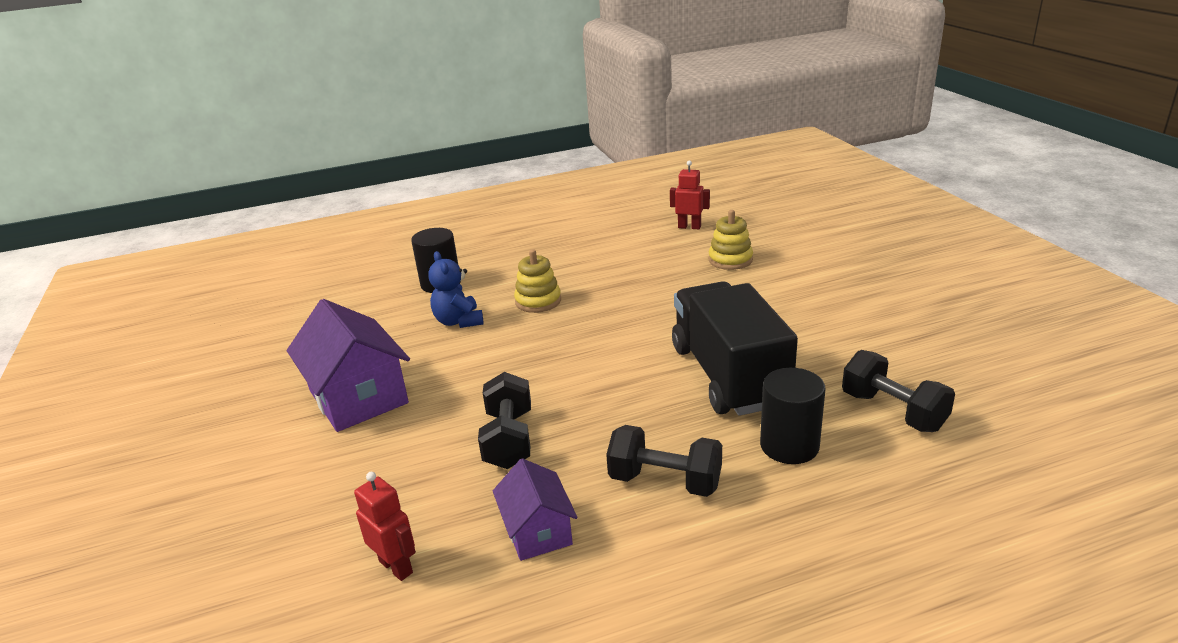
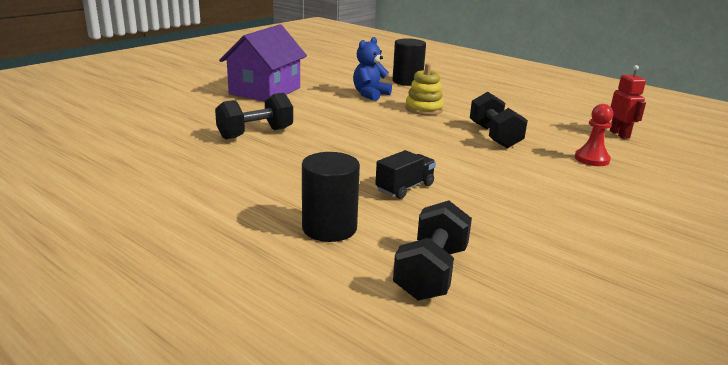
camera: 55 degrees right, 5 degrees down
(396, 567) = (122, 132): red robot -> none
(537, 531) = (170, 159): purple house -> none
(665, 481) = (246, 188): black dumbbell -> black dumbbell (494, 136)
(728, 375) = (405, 188): black truck -> black truck, size x0.43
(730, 260) = (591, 159): yellow stacking toy -> red pawn

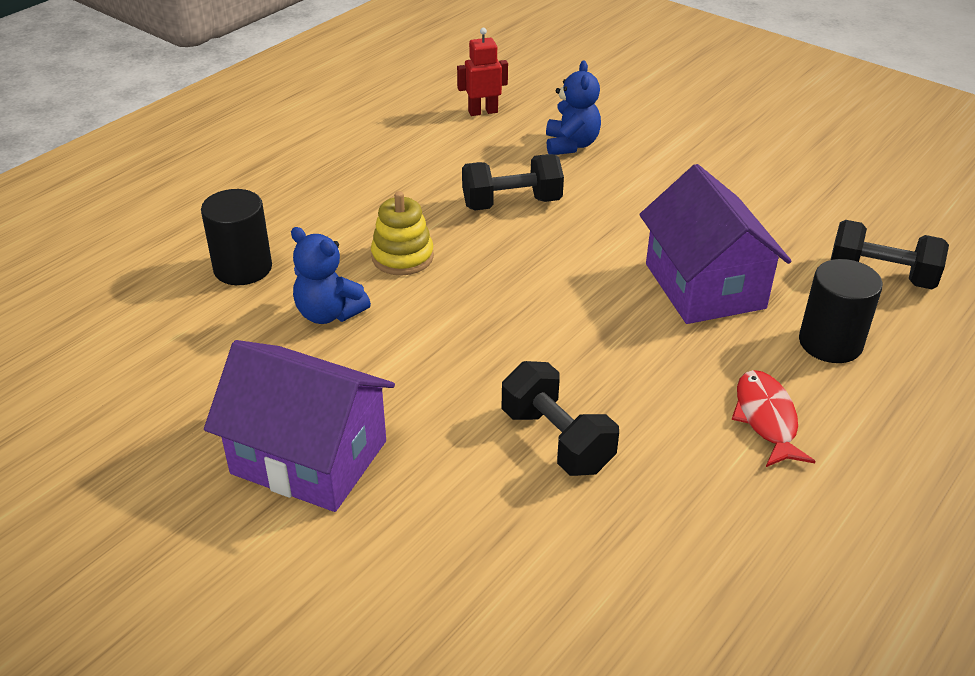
camera: 90 degrees left, 15 degrees up
(250, 190) = (766, 418): none -> red fish
(405, 188) = (704, 286): black truck -> purple house
(591, 159) = (571, 145): red pawn -> blue teddy bear

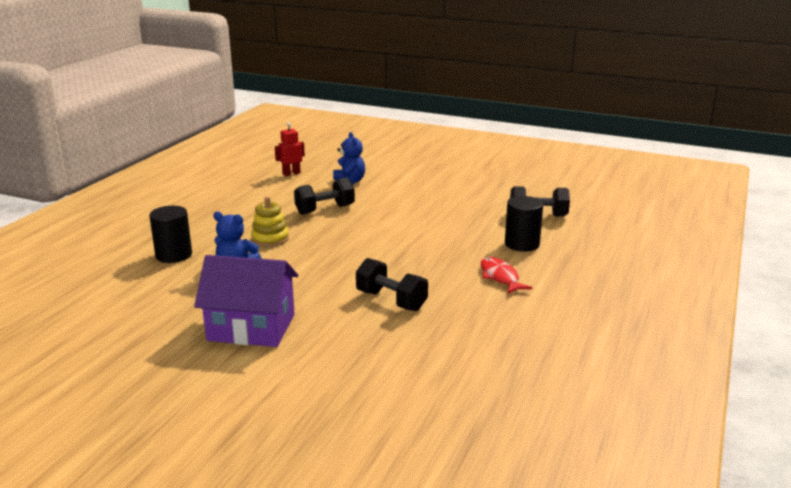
camera: 15 degrees left, 15 degrees down
(704, 286) = (447, 230): purple house -> none

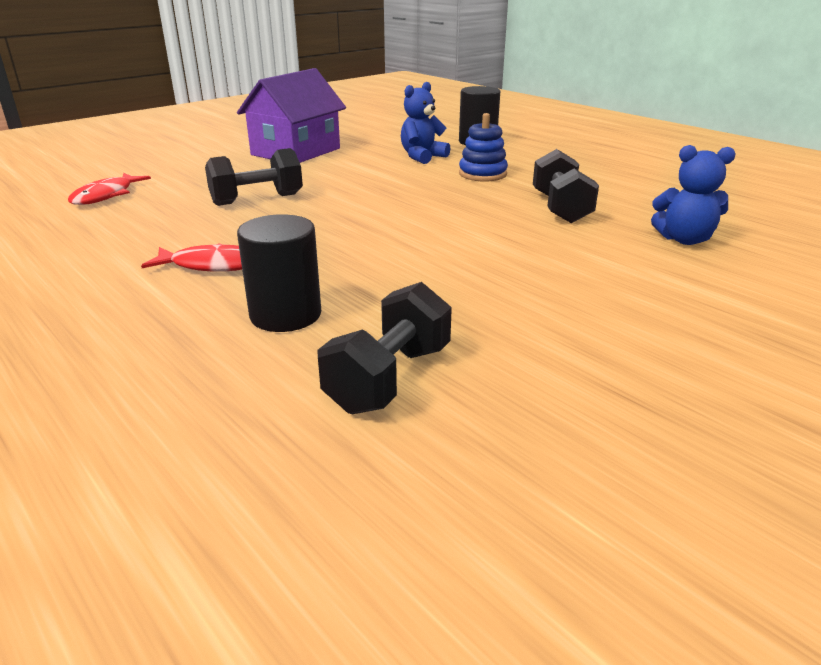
camera: 115 degrees right, 5 degrees up
(270, 239) = (482, 174): yellow stacking toy -> blue stacking toy
(291, 173) = (738, 209): red robot -> none
(442, 369) = (106, 196): none -> red fish

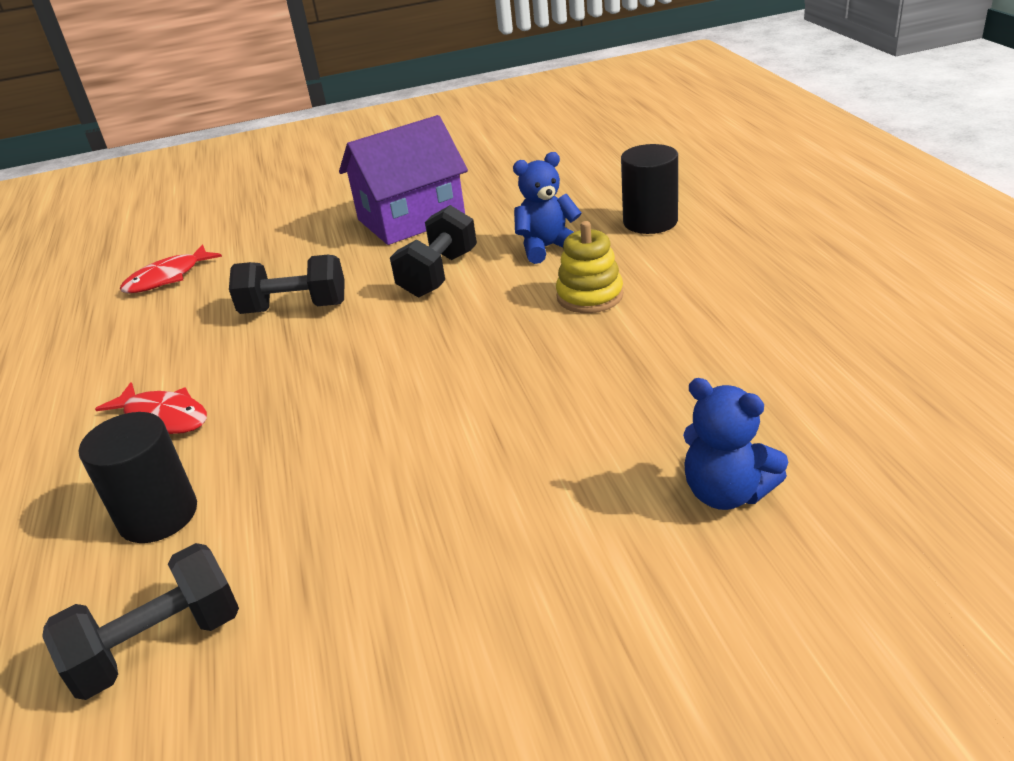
camera: 30 degrees right, 5 degrees up
(482, 174) = (589, 296): blue stacking toy -> yellow stacking toy
(560, 208) = (621, 388): black dumbbell -> black dumbbell (438, 274)

